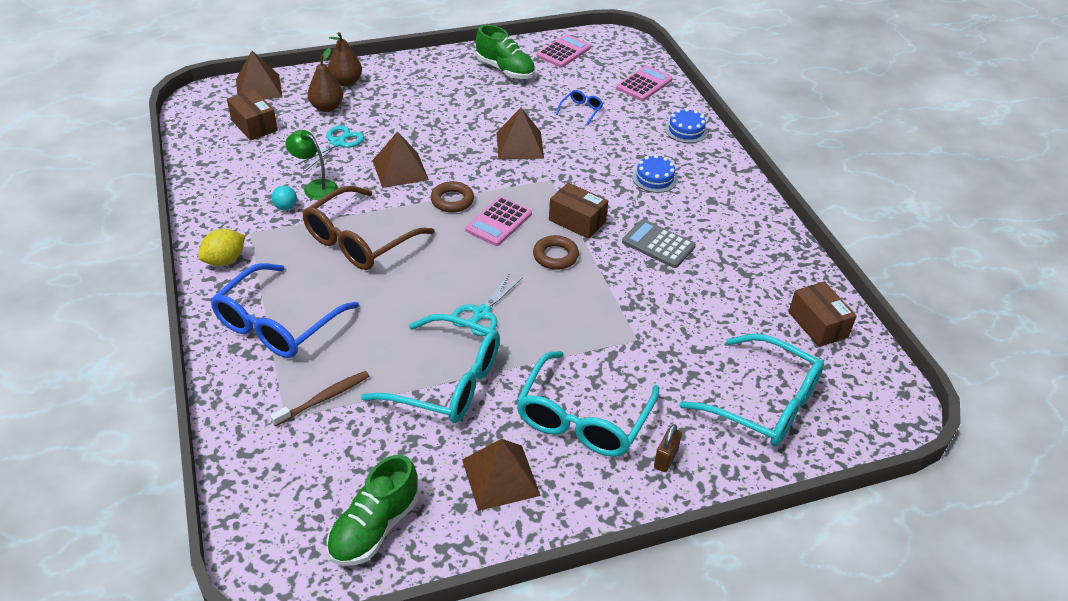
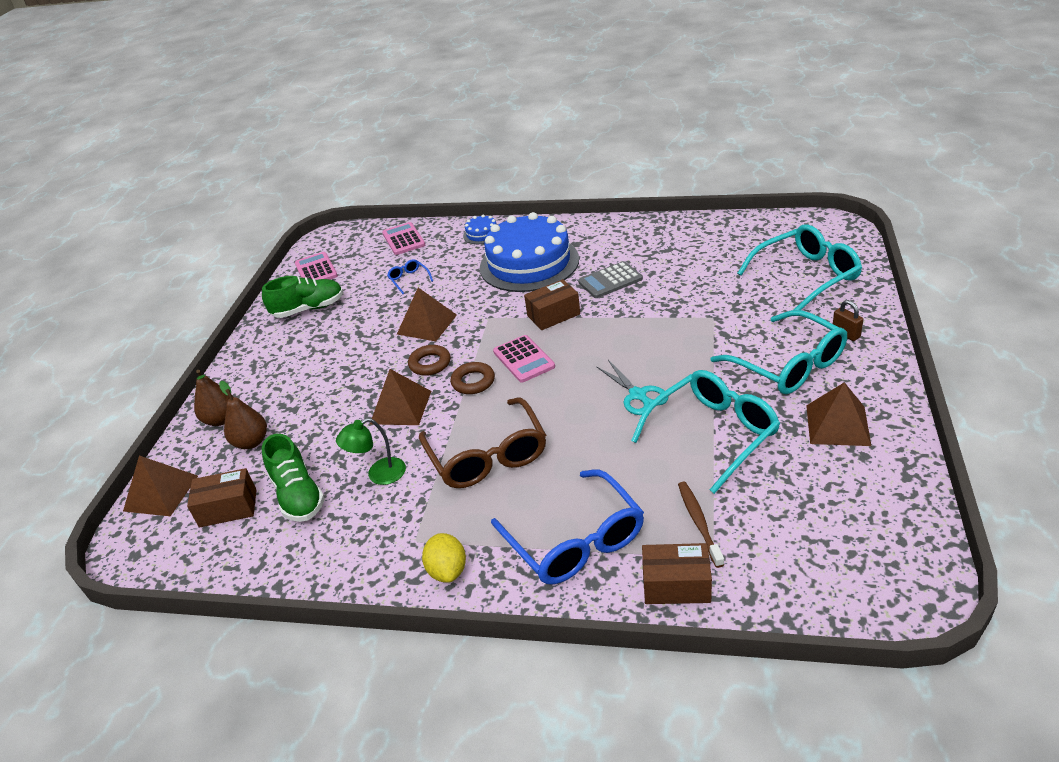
camera: 55 degrees left, 5 degrees down
(286, 207) = (394, 504): turquoise ball -> none
(338, 142) = (319, 444): turquoise scissors -> none
(374, 527) = (874, 515): green shoe -> green shoe (298, 495)
(555, 256) = (590, 337): brown ring -> brown ring (430, 363)
(654, 178) = (529, 263): blue cake -> blue cake, size x2.45
(818, 324) = (738, 233): brown box -> brown box (676, 585)

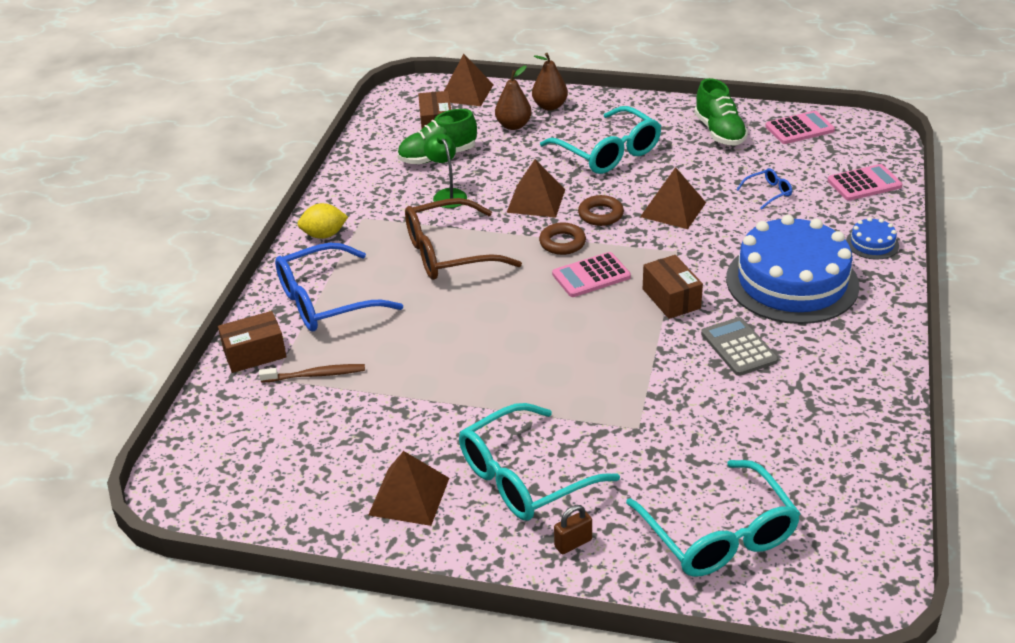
camera: 90 degrees right, 0 degrees up
(638, 395) = (506, 352): turquoise scissors -> none
(676, 585) = (254, 354): brown box -> brown box turned 60 degrees clockwise
(713, 434) = (428, 399): turquoise glasses -> turquoise glasses (608, 152)

